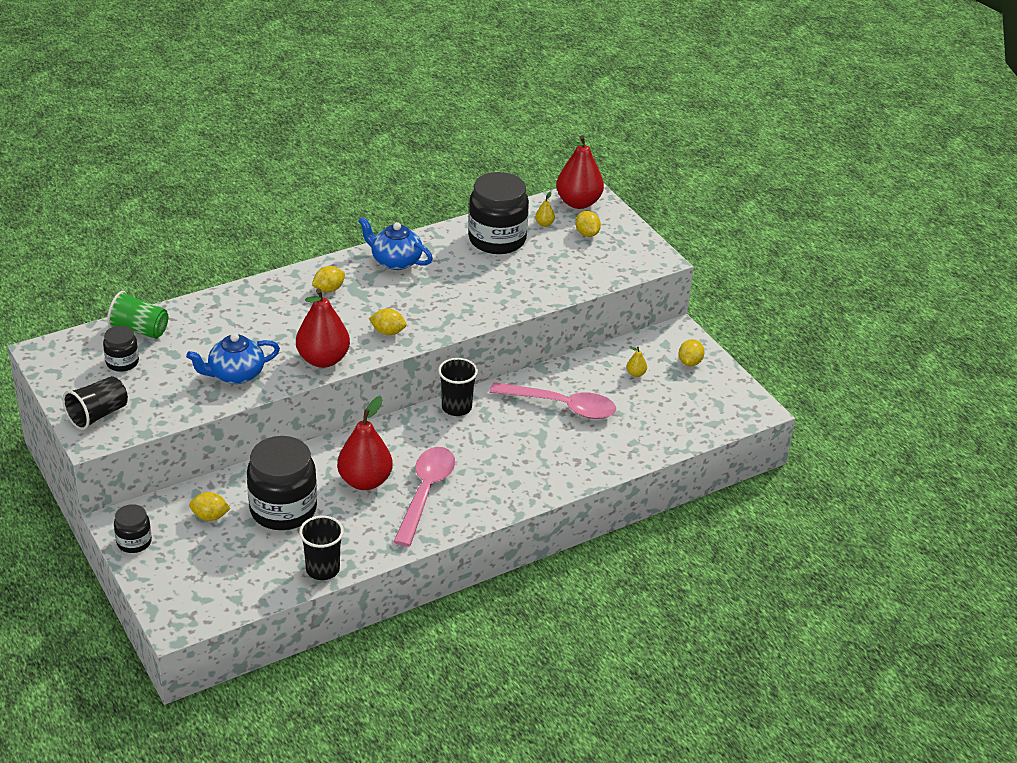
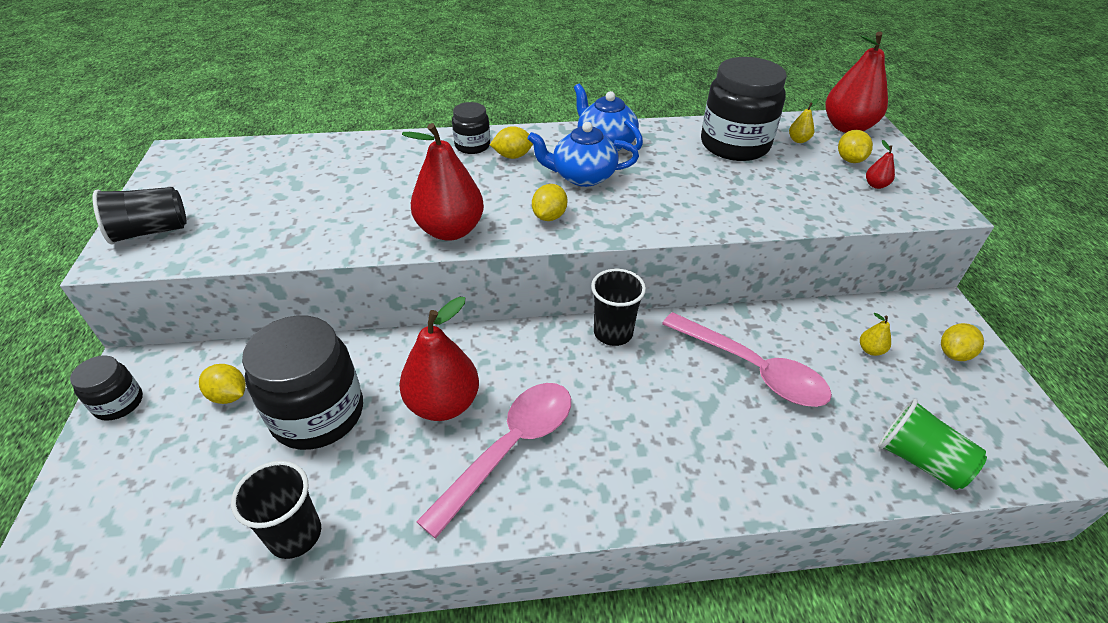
camera: 25 degrees right, 5 degrees up
(122, 362) = (237, 181): black jar -> black jar (472, 146)
(139, 330) = (287, 153): green cup -> green cup (919, 460)
(235, 374) = (338, 223): blue teapot -> blue teapot (582, 176)
(388, 332) = (549, 216): yellow lemon -> yellow lemon turned 75 degrees clockwise
(610, 252) = (875, 185): none -> red pear

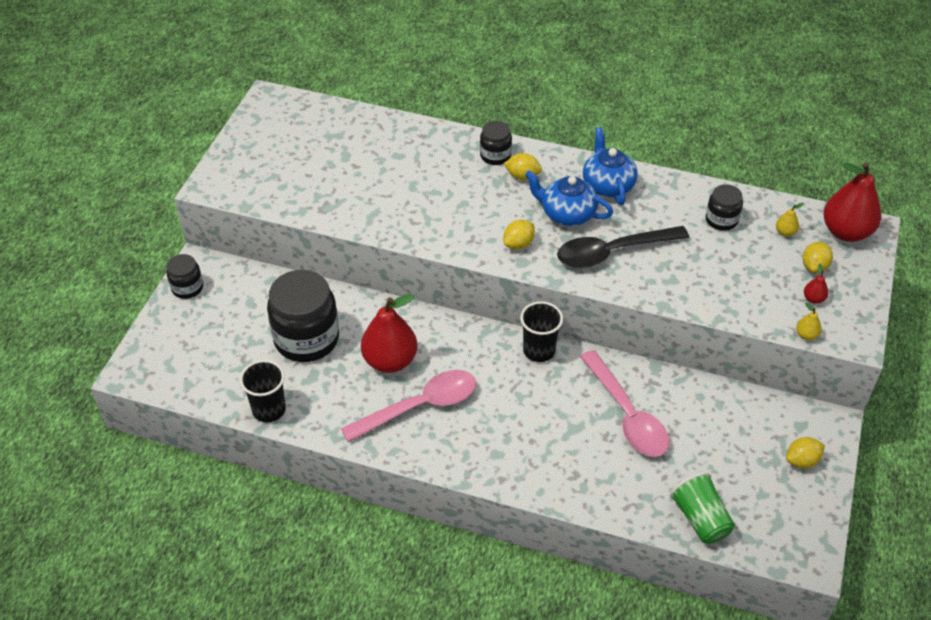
camera: 25 degrees right, 5 degrees up
(151, 231) = (236, 170): black cup -> none
(229, 395) = (255, 306): yellow lemon -> none
(450, 230) = (439, 233): red pear -> none
(655, 197) = (613, 252): none -> black spoon
(734, 145) = (721, 220): black jar -> black jar, size x0.51
(870, 350) = (734, 434): yellow pear -> yellow pear (806, 335)

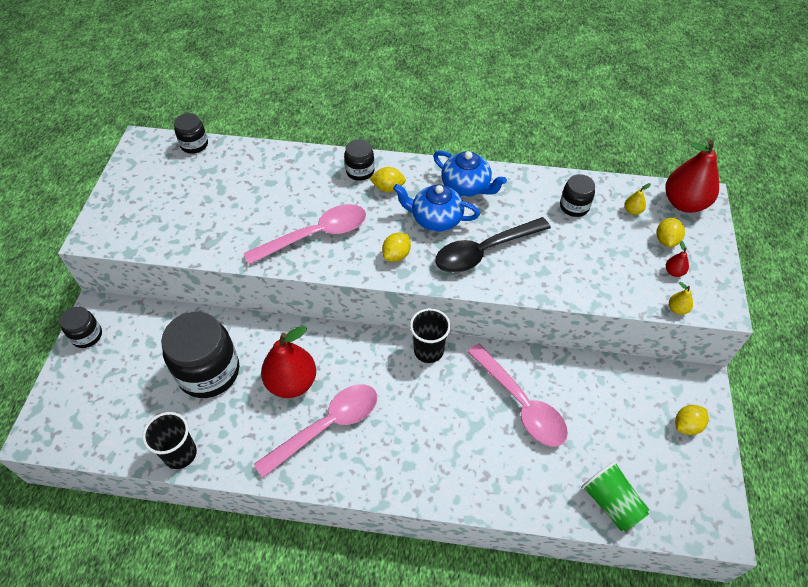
camera: 10 degrees left, 5 degrees up
(323, 107) = (194, 145): none -> black jar
(437, 214) = (315, 235): none -> pink spoon
(607, 185) = (466, 186): blue teapot -> blue teapot turned 150 degrees clockwise

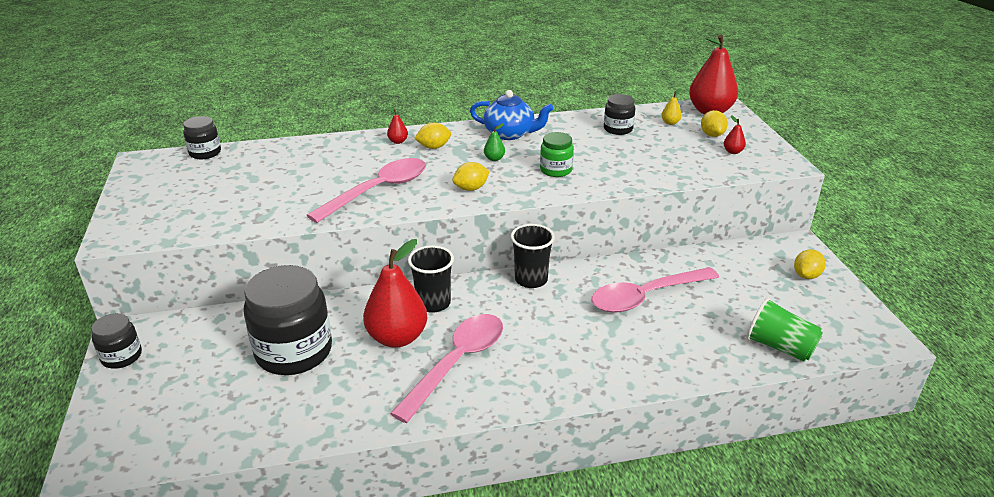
camera: 20 degrees left, 20 degrees down
(180, 454) = (293, 431): black cup -> black cup (433, 303)
(360, 171) = (398, 141): black jar -> red pear
(396, 255) = (471, 188): yellow lemon -> yellow lemon turned 45 degrees clockwise
(435, 219) = (494, 159): blue teapot -> green pear
(485, 251) = (556, 170): black spoon -> green jar
(520, 403) = (646, 296): pink spoon -> pink spoon turned 120 degrees clockwise
(677, 309) = (753, 173): yellow pear -> none

